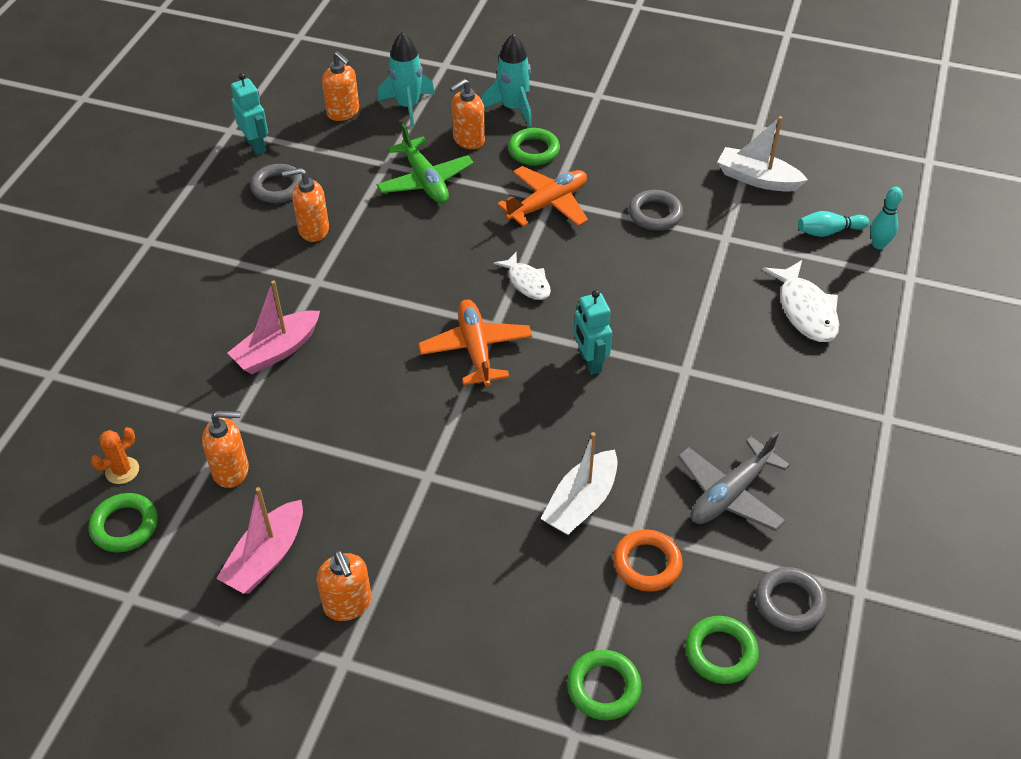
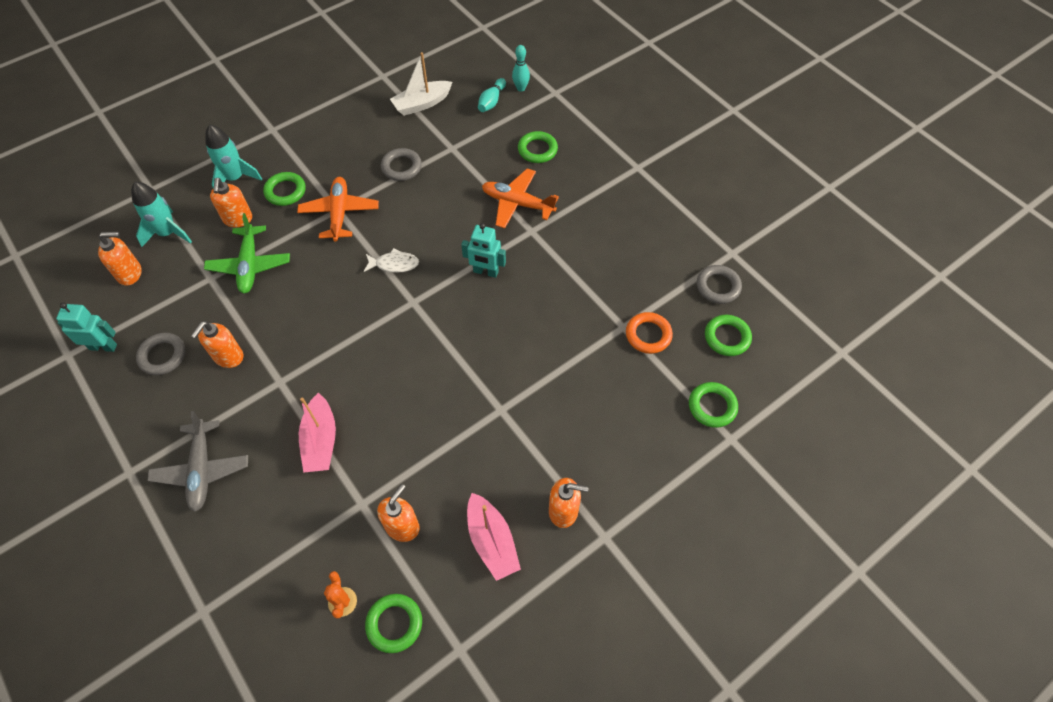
camera: 55 degrees left, 10 degrees up
(425, 180) = (250, 265): green plane -> green plane turned 75 degrees clockwise
(476, 349) = (424, 324): orange plane -> orange plane (517, 203)
(581, 503) = (583, 340): white boat -> none
(730, 494) = (632, 266): grey plane -> grey plane (202, 470)
(805, 310) = (537, 150): white fish -> green ring

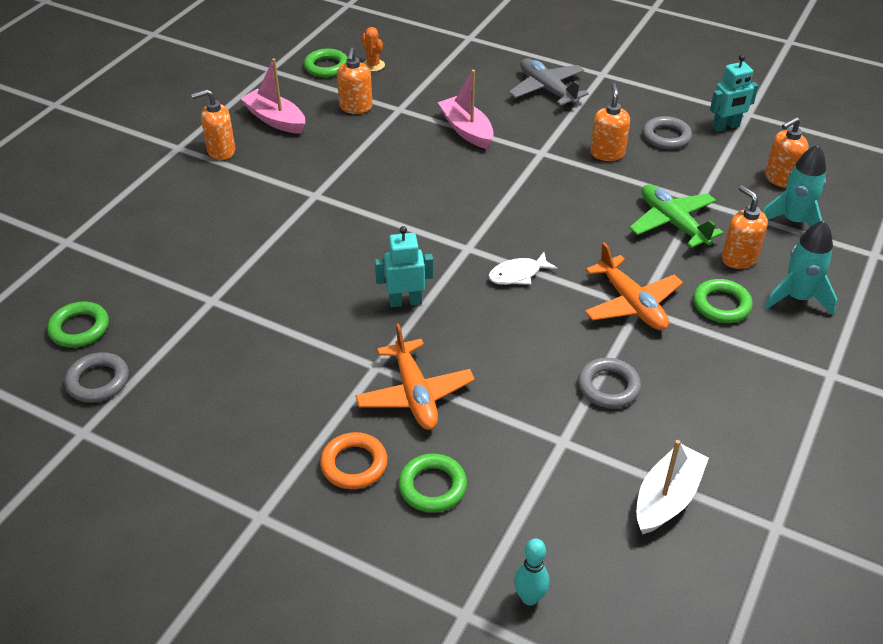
camera: 155 degrees right, 15 degrees down
(491, 101) = (561, 548): turquoise bowling pin -> none
(517, 203) = (415, 394): orange plane -> orange plane turned 75 degrees clockwise
(648, 335) = (179, 301): orange ring -> orange ring (354, 464)
(712, 406) = (90, 260): green ring -> none

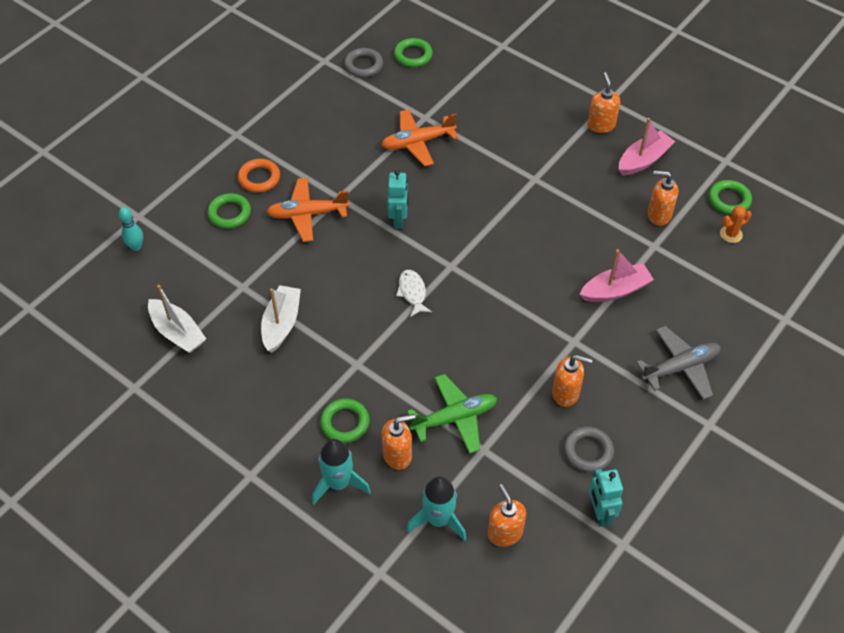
camera: 100 degrees right, 10 degrees up
(608, 387) = (281, 324): grey ring -> white boat
(631, 304) = (361, 360): orange plane -> orange plane (418, 142)

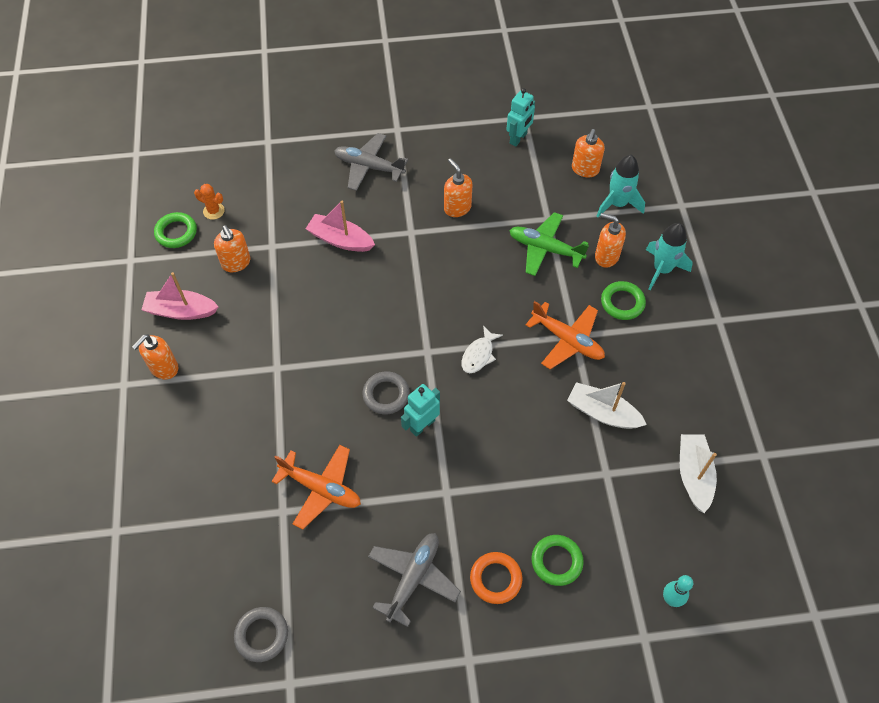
camera: 135 degrees left, 5 degrees up
(281, 324) = (602, 413): white boat -> white boat turned 60 degrees clockwise
(307, 214) = (490, 498): orange plane -> orange plane (567, 340)
(309, 144) = (413, 578): none -> grey plane
(413, 55) = (204, 601): green ring -> none
(588, 451) = (485, 170): grey ring -> grey ring (386, 395)

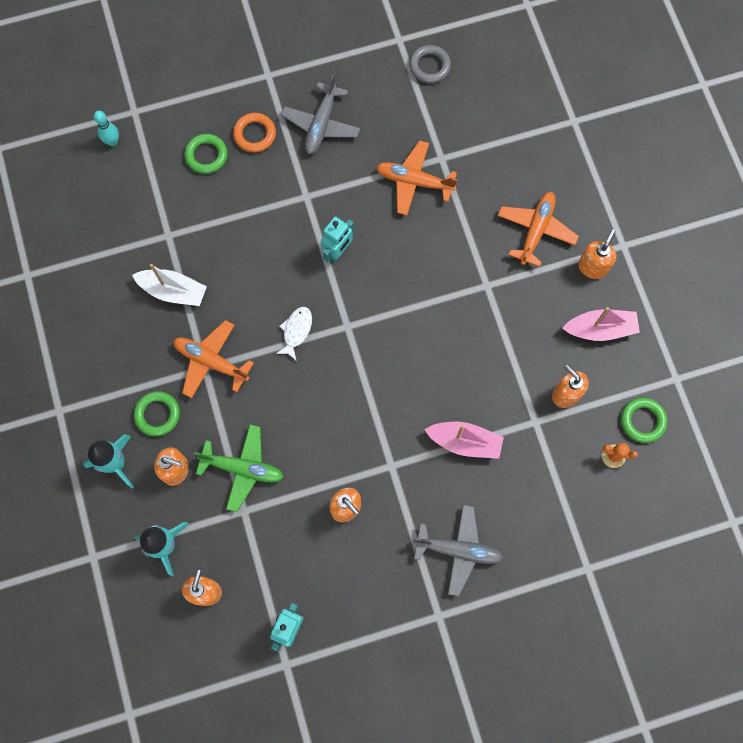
camera: 170 degrees right, 15 degrees up
(207, 413) = (536, 230): none -> orange plane
(386, 395) = (377, 275): grey ring -> none
(693, 475) = (90, 246): white boat -> none

